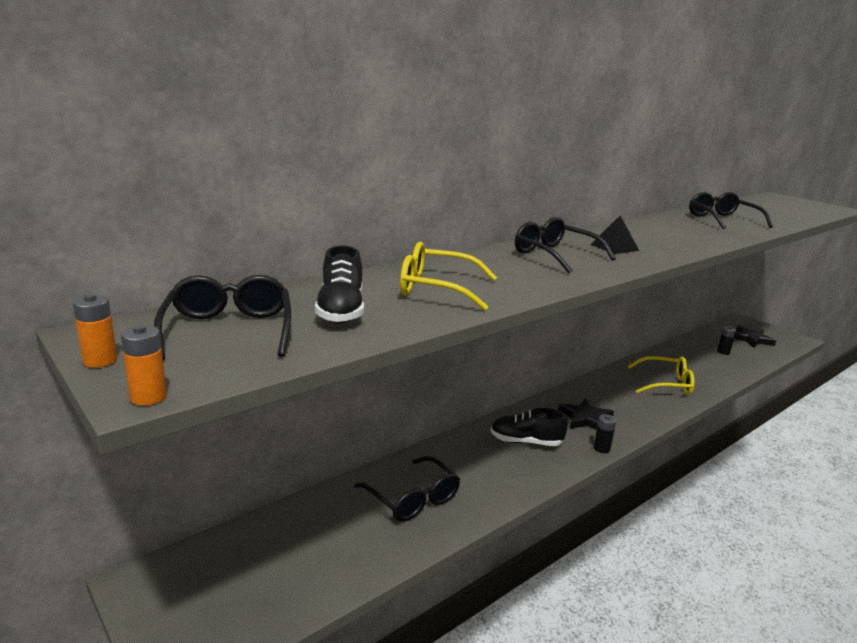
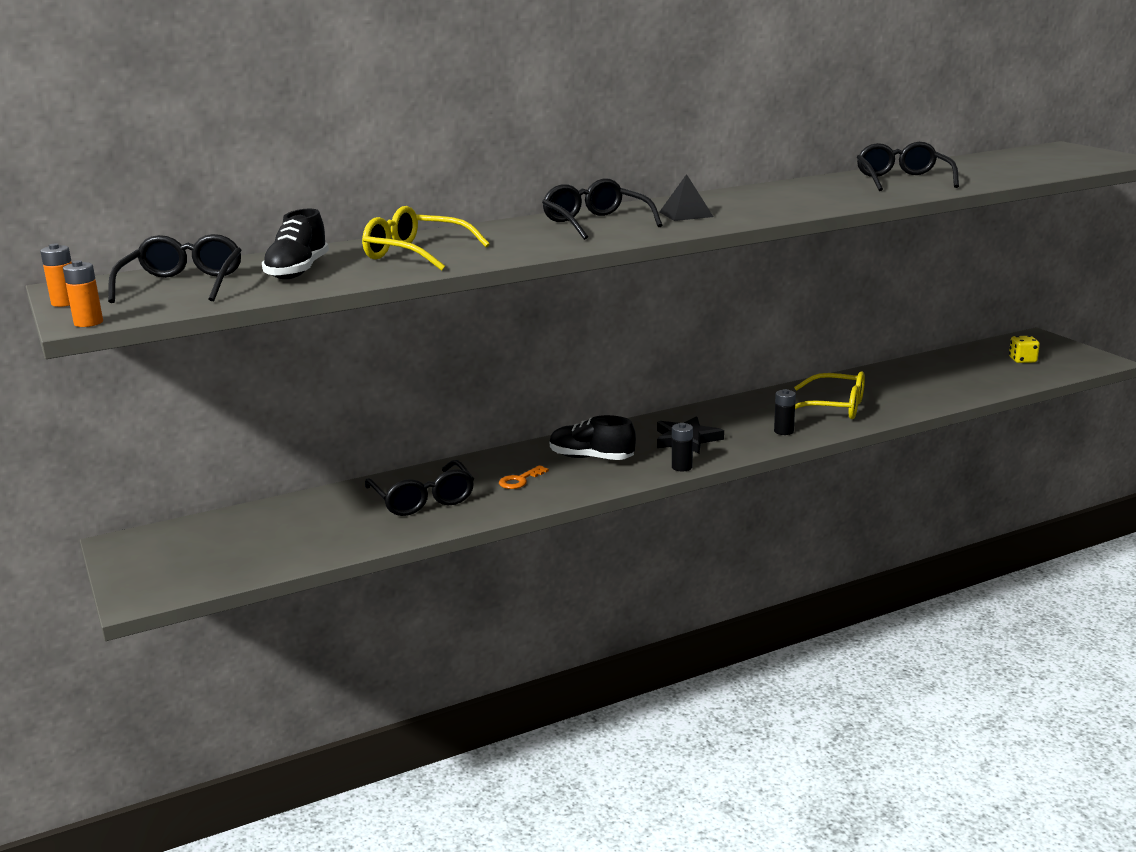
camera: 15 degrees right, 0 degrees up
(483, 470) = (520, 480): none -> orange key
(723, 352) = (959, 374): black battery -> black battery (783, 431)
(751, 339) = (1022, 360): black star -> yellow dice

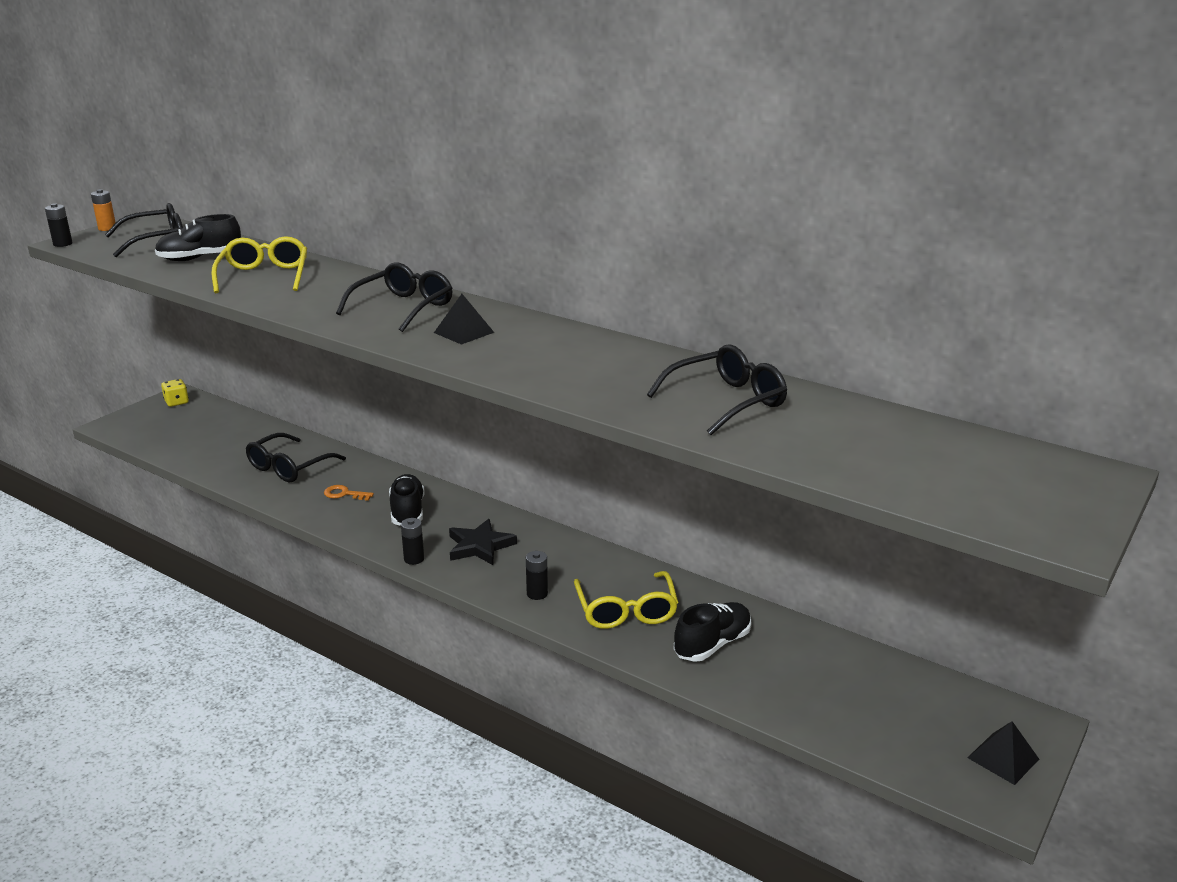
camera: 60 degrees right, 5 degrees up
(88, 323) = (63, 244): orange battery -> black battery
(899, 392) = (712, 644): none -> black shoe
(1022, 360) = (923, 725): yellow dice -> yellow dice (176, 402)
(1063, 351) = (1003, 758): none -> black pyramid

